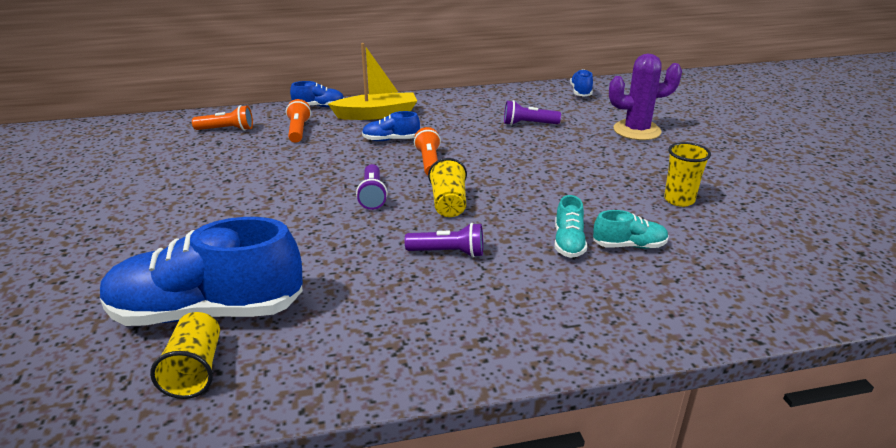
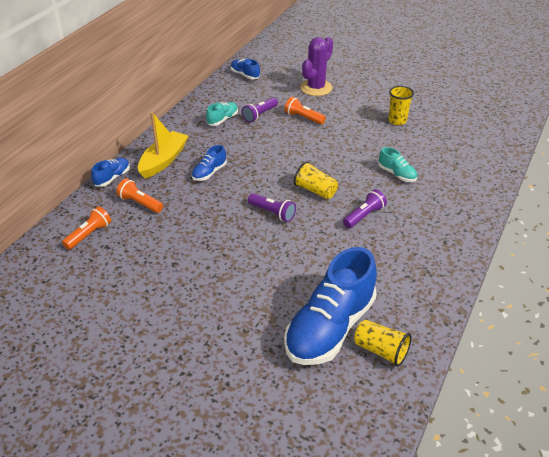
camera: 50 degrees left, 10 degrees up
(429, 162) = (258, 173): orange flashlight -> orange flashlight (303, 118)
(629, 246) = (418, 159): turquoise shoe -> turquoise shoe (222, 119)

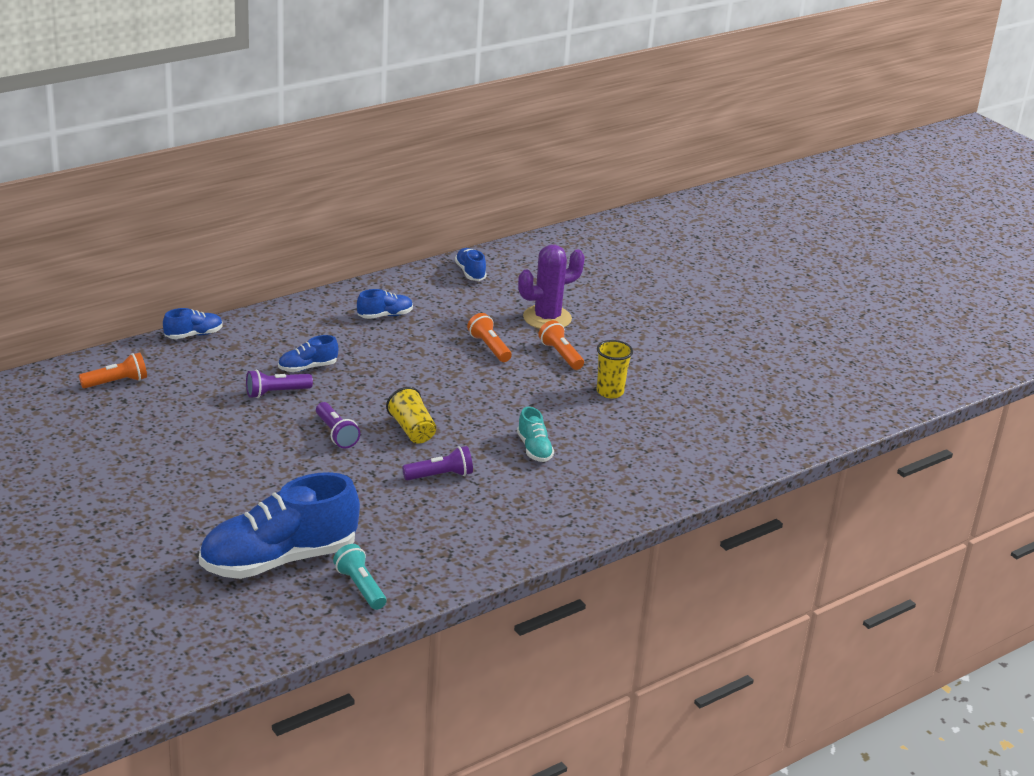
camera: 25 degrees right, 10 degrees down
(140, 203) = (199, 371): orange flashlight -> orange flashlight (561, 355)
(163, 160) = (268, 337): yellow boat -> none
(222, 119) = (385, 315): turquoise shoe -> blue shoe
(259, 115) = (437, 325): purple flashlight -> purple flashlight (276, 393)
(381, 350) = (310, 599): yellow cup -> none
(401, 323) = (360, 587): none -> turquoise flashlight

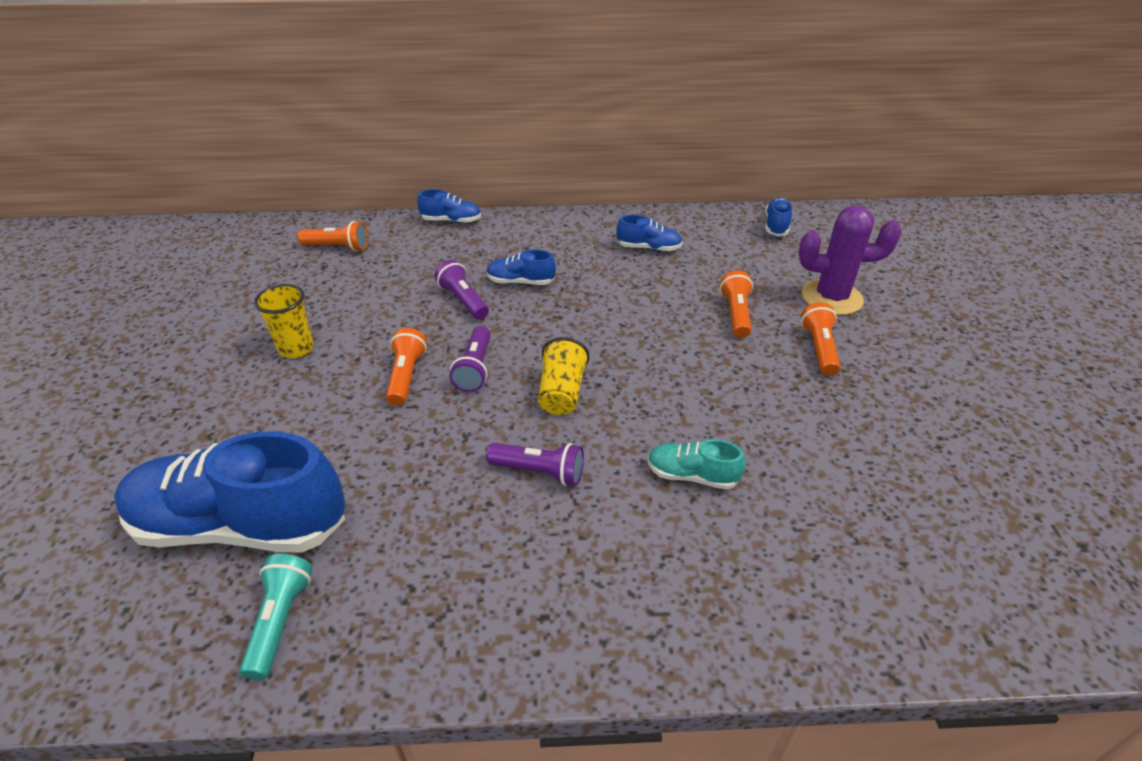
camera: 35 degrees right, 10 degrees up
(276, 393) = (463, 300): purple flashlight -> purple flashlight turned 45 degrees clockwise
(290, 453) = (406, 376): none -> orange flashlight
(534, 449) = (692, 475): turquoise shoe -> turquoise shoe turned 90 degrees clockwise
(610, 392) = (855, 422): yellow cup -> yellow cup (296, 348)

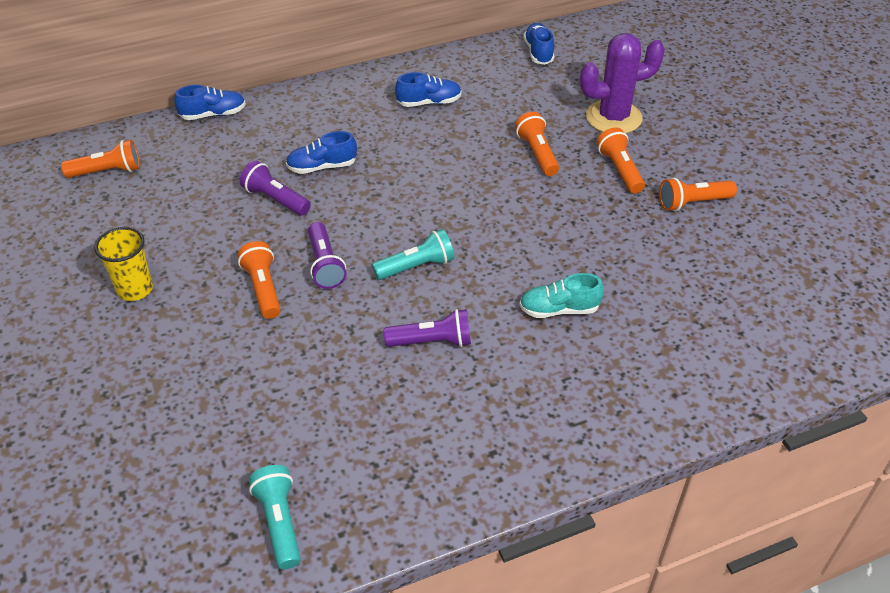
camera: 20 degrees left, 5 degrees up
(241, 525) = (193, 461): blue shoe -> none
(561, 392) = (416, 266): yellow cup -> turquoise flashlight
(891, 400) = (692, 203): none -> orange flashlight

